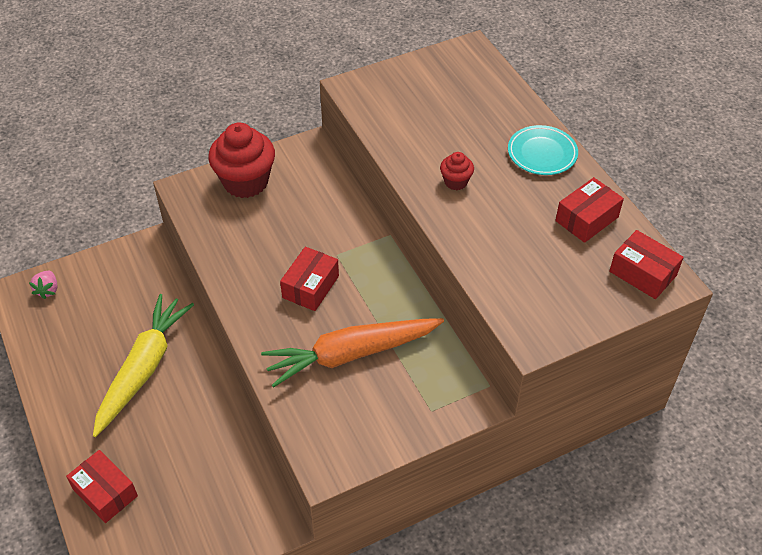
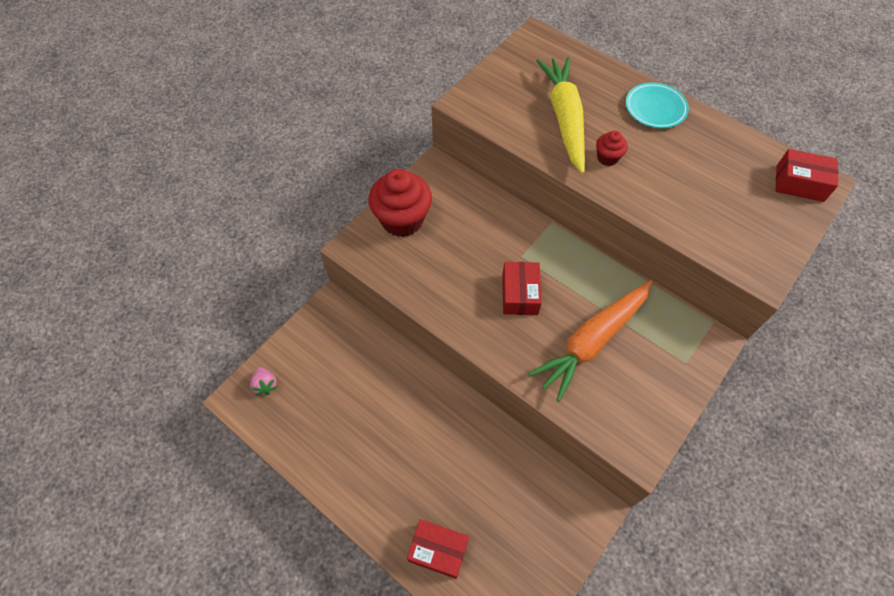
camera: 25 degrees left, 10 degrees up
(143, 369) = (398, 421): yellow carrot -> yellow carrot (564, 119)
(587, 219) = (727, 153): red box -> none

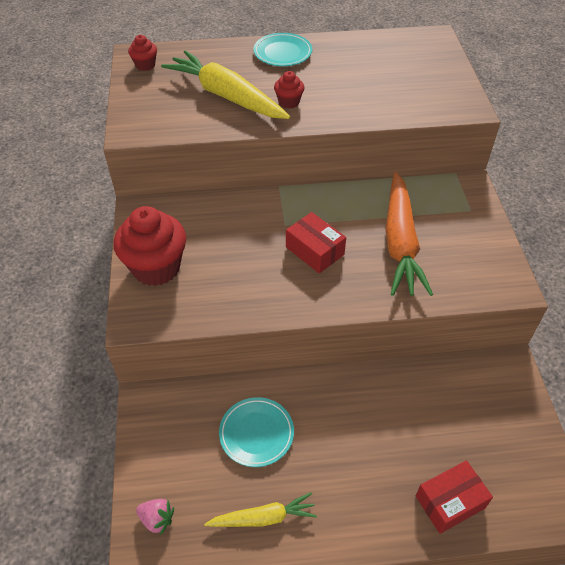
camera: 45 degrees left, 10 degrees down
(319, 442) = (263, 518): none -> yellow carrot
(370, 387) = (256, 433): none -> turquoise plate
(533, 50) = (145, 65): none -> red cupcake
(799, 183) = (424, 44): red box -> none

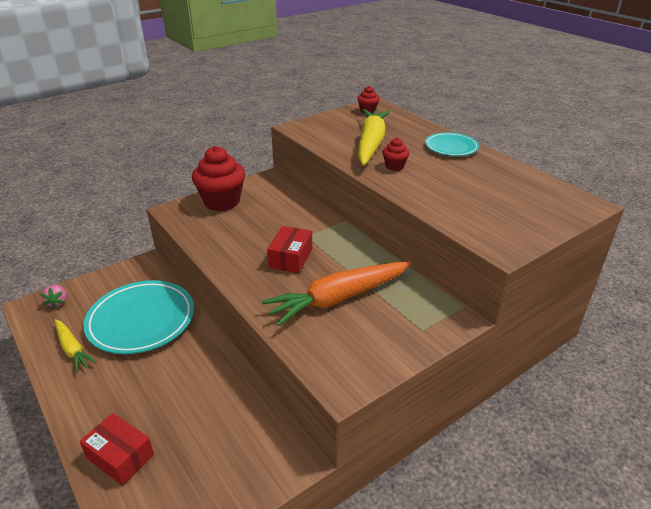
camera: 60 degrees right, 15 degrees down
(256, 433) = (141, 320): turquoise plate -> turquoise plate, size x1.78

